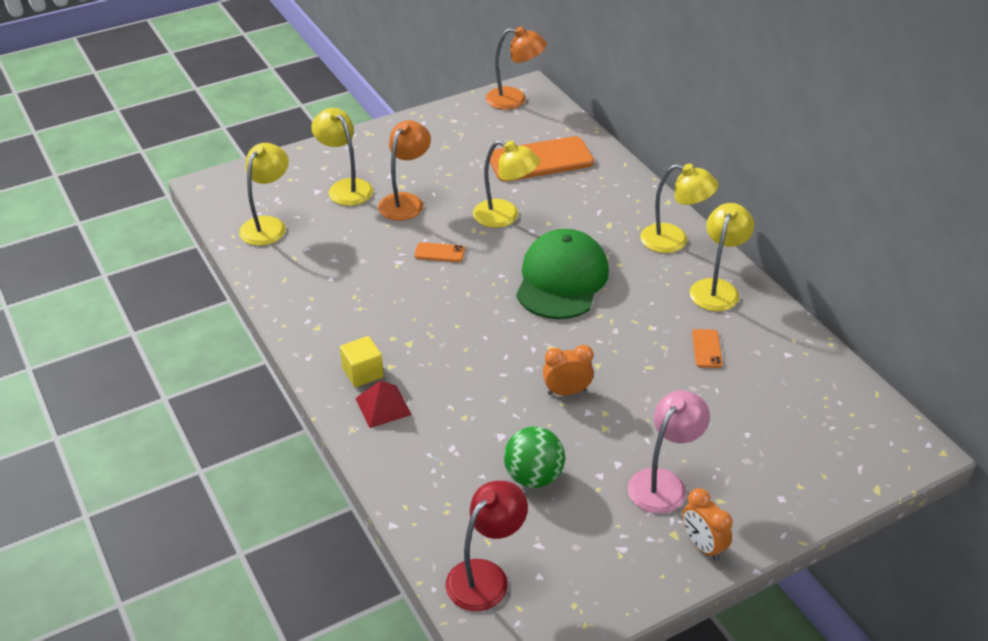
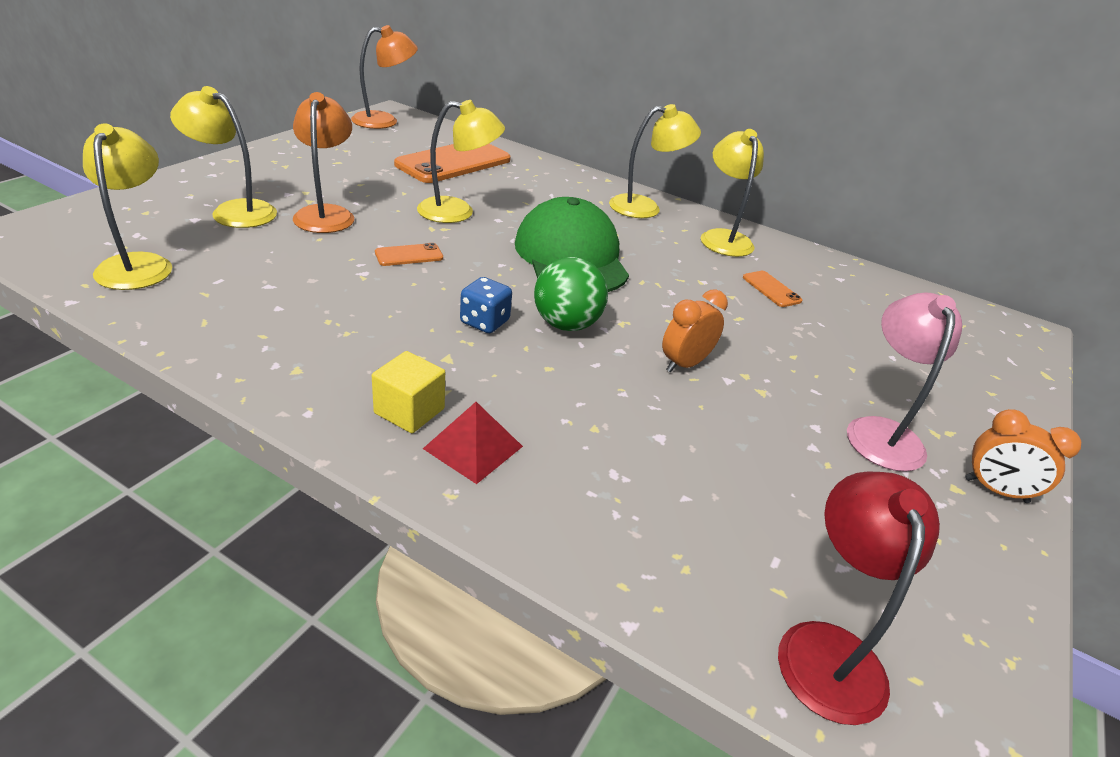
camera: 35 degrees left, 5 degrees down
(452, 322) = (484, 322): none -> blue dice
(533, 476) = (746, 475): green ball -> green ball (566, 324)

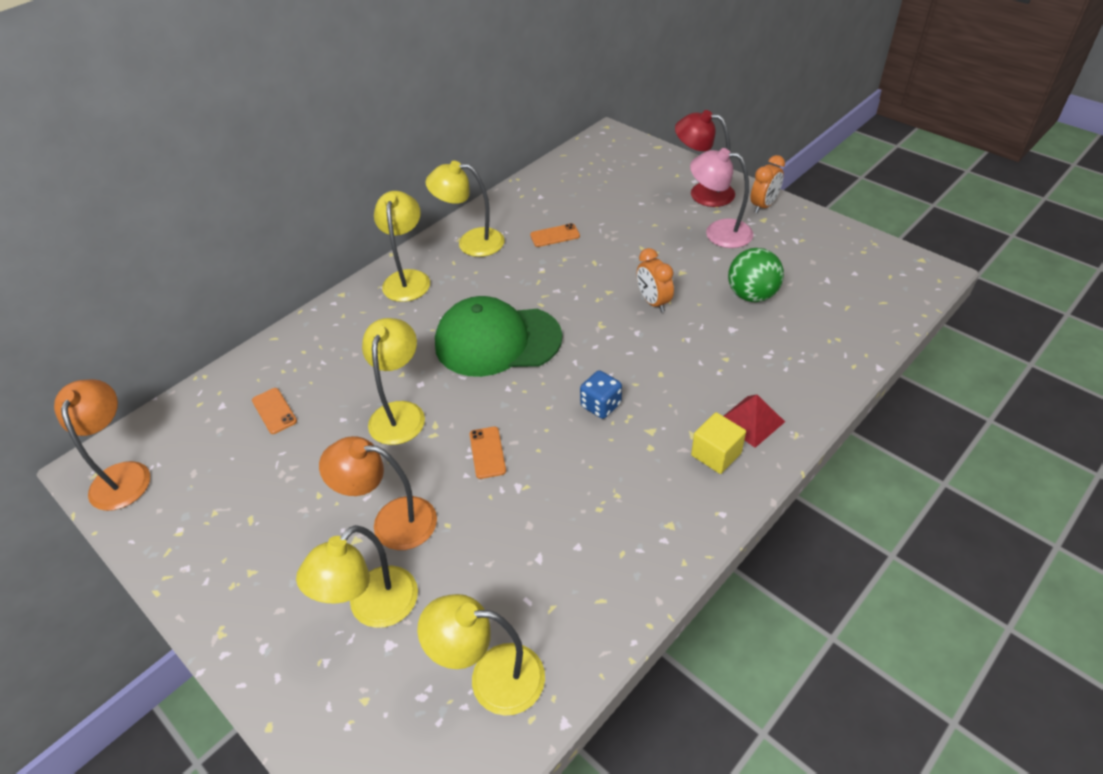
camera: 70 degrees left, 10 degrees up
(453, 162) = (274, 411): orange phone -> orange phone, size x0.44
(566, 324) = (604, 357): green ball -> green ball (752, 295)
(828, 649) = (879, 299): red lamp -> red lamp (702, 192)

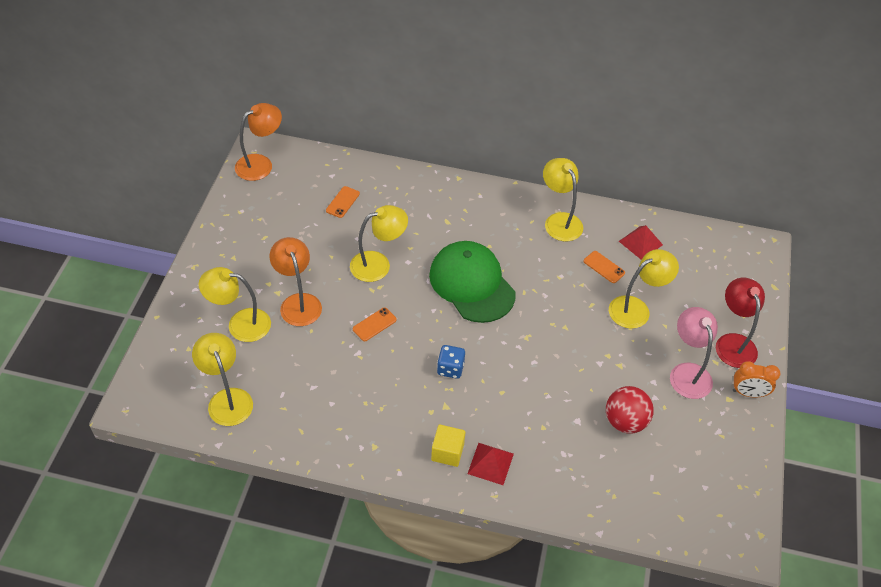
camera: 55 degrees right, 5 degrees up
(407, 279) = (497, 205): yellow lamp -> yellow lamp (636, 308)
(545, 201) = (640, 243): none -> red pyramid
(653, 302) = (573, 359): orange clock -> none
(752, 295) = (625, 421): green ball -> red ball

